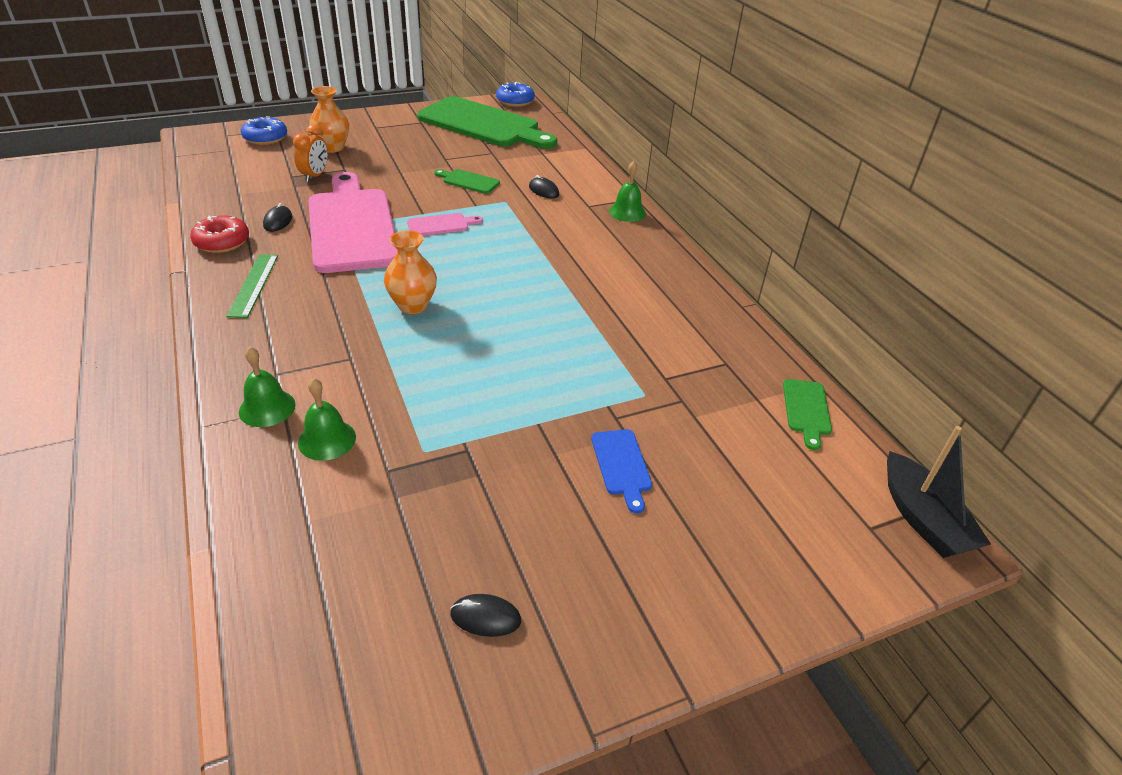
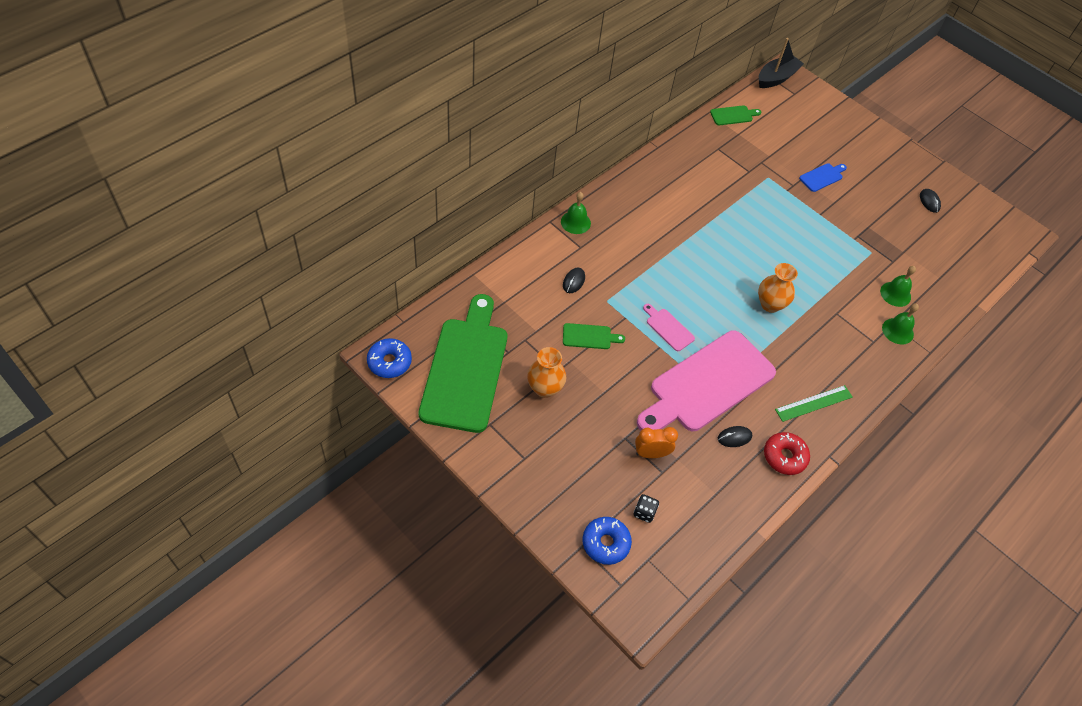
camera: 115 degrees left, 15 degrees up
(268, 158) = (644, 512): none -> black dice
(332, 147) = (590, 471): orange vase -> orange vase (545, 388)
(468, 181) = (589, 337): green cutting board -> green cutting board turned 90 degrees counterclockwise

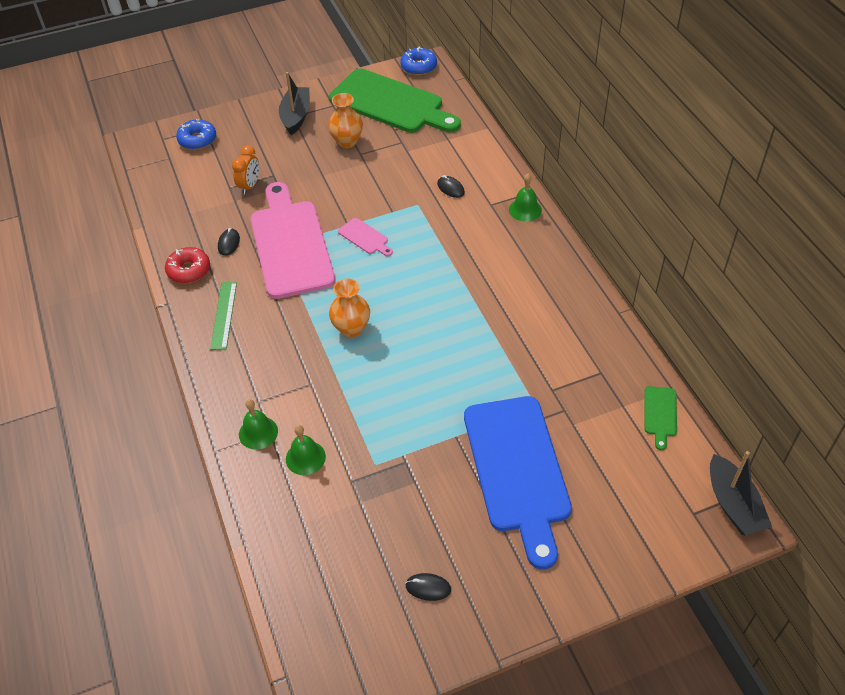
camera: 120 degrees right, 5 degrees down
(523, 454) = (296, 116): none -> black boat
(589, 337) = (383, 182): green cutting board -> none
(644, 512) = (205, 167): black dice -> none
(668, 328) = (365, 237): pink cutting board -> pink cutting board turned 60 degrees clockwise
(822, 177) = (517, 469): blue cutting board -> blue cutting board, size x2.47

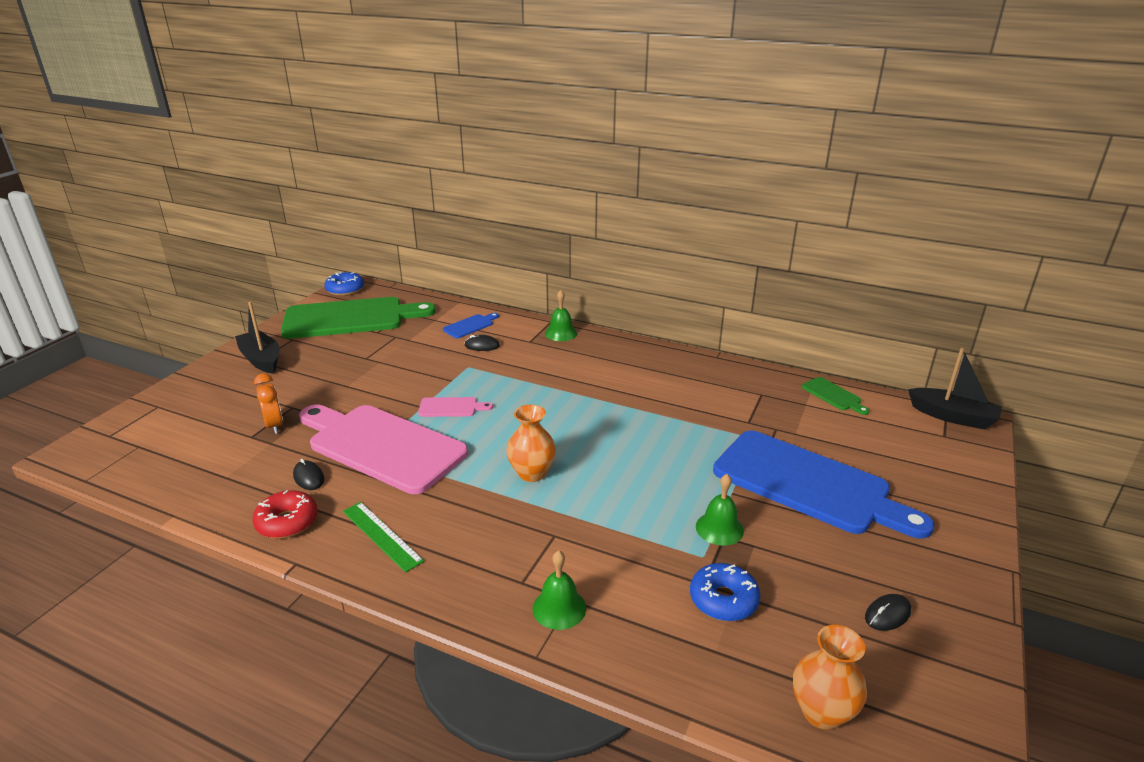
camera: 45 degrees left, 20 degrees down
(197, 140) = (160, 418): blue donut -> blue donut (723, 600)
(305, 458) = (636, 595): green bell -> green bell (719, 528)
(347, 141) = (341, 355): orange vase -> orange vase (822, 712)
(466, 161) = (470, 326): none -> blue cutting board

